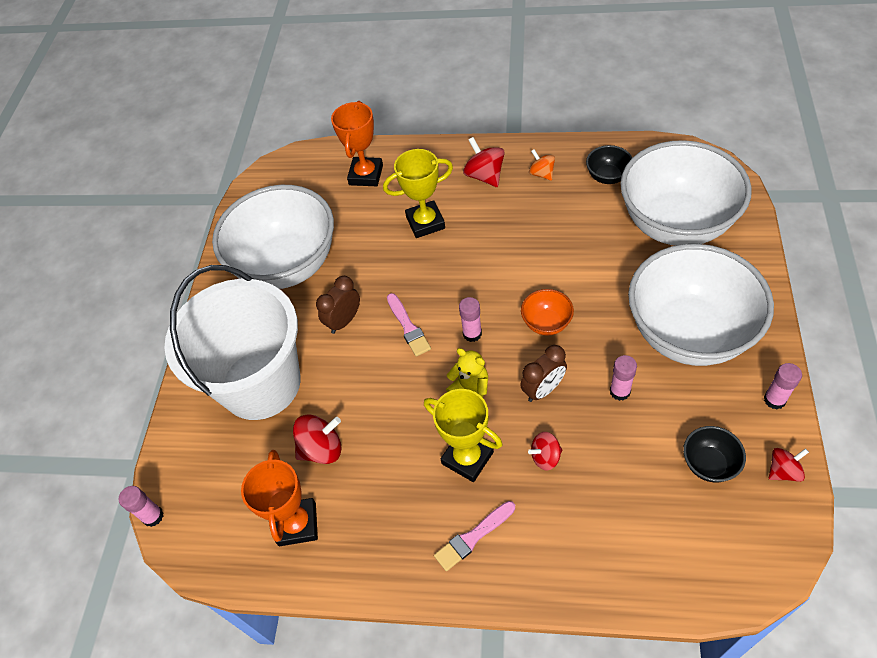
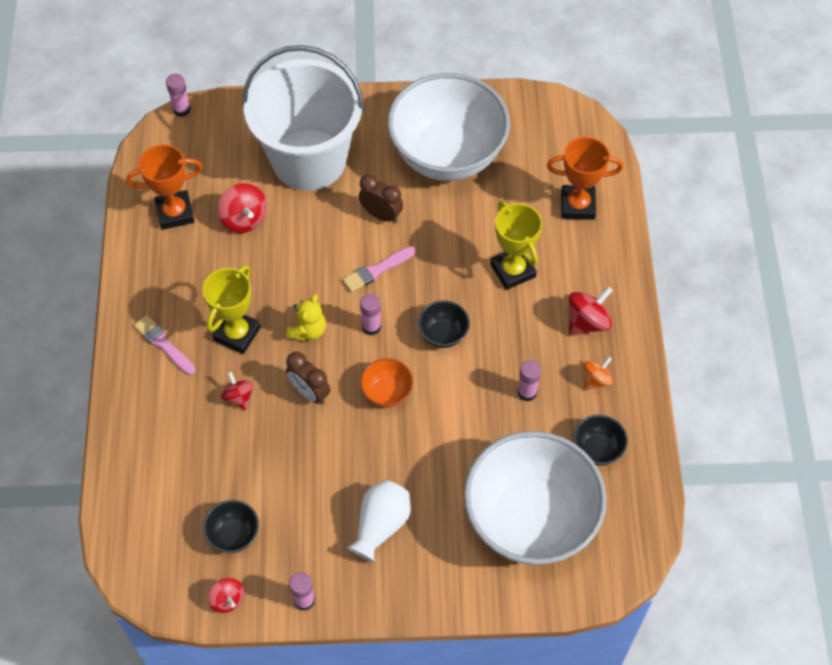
camera: 75 degrees right, 5 degrees up
(486, 276) = (443, 334): none -> black bowl
(620, 391) = (309, 459): pink glue stick -> pink glue stick (527, 392)
(688, 333) = (381, 525): white bowl -> white vase

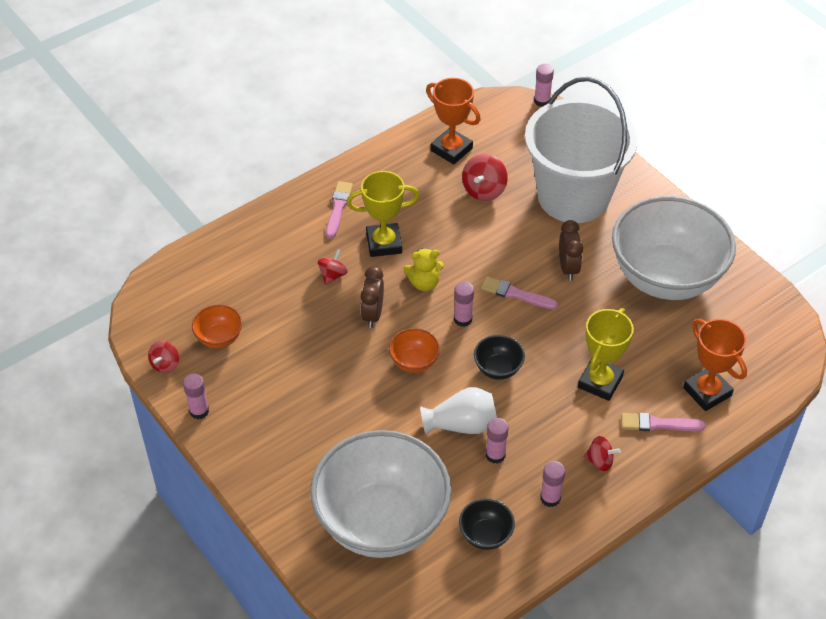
camera: 55 degrees right, 10 degrees down
(233, 535) = (219, 338): black bowl -> orange bowl
(381, 525) = (297, 423): white vase -> white vase (461, 424)
(582, 259) = (658, 424): none -> pink brush
(587, 322) = (600, 461): red spinning top -> red spinning top, size x0.65
(596, 380) = (550, 498): orange spinning top -> pink glue stick

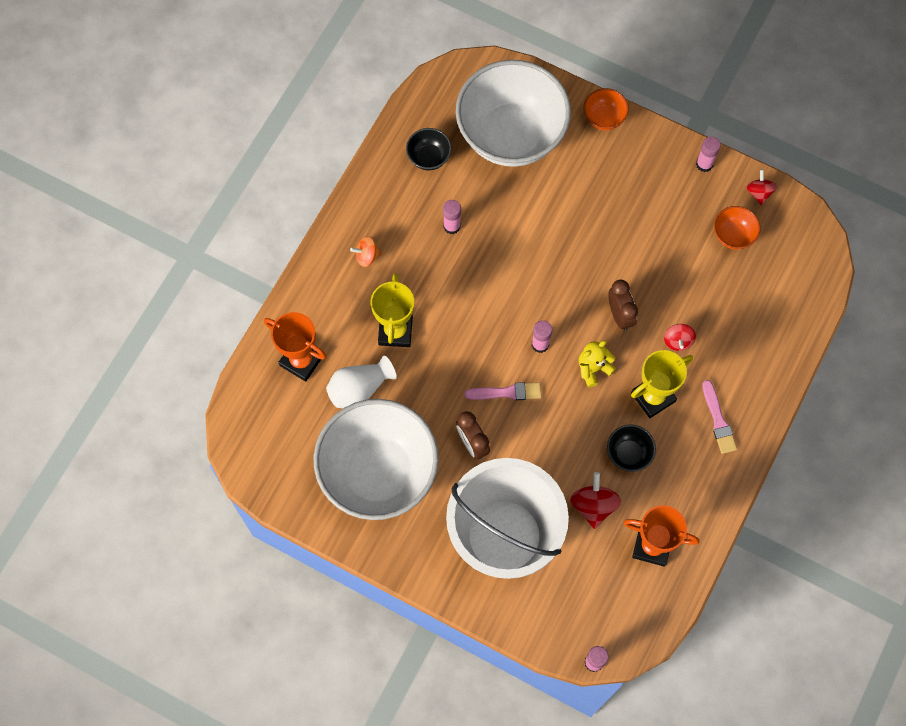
camera: 155 degrees right, 20 degrees up
(414, 362) = (559, 283): orange bowl -> orange bowl (604, 118)
(461, 424) = (491, 241): white vase -> white vase (359, 389)
(498, 369) = (486, 307): black bowl -> black bowl (628, 453)
(550, 498) = (393, 208): pink glue stick -> none
(600, 461) = (367, 256): red spinning top -> orange spinning top
(658, 424) = (332, 311): pink brush -> none

